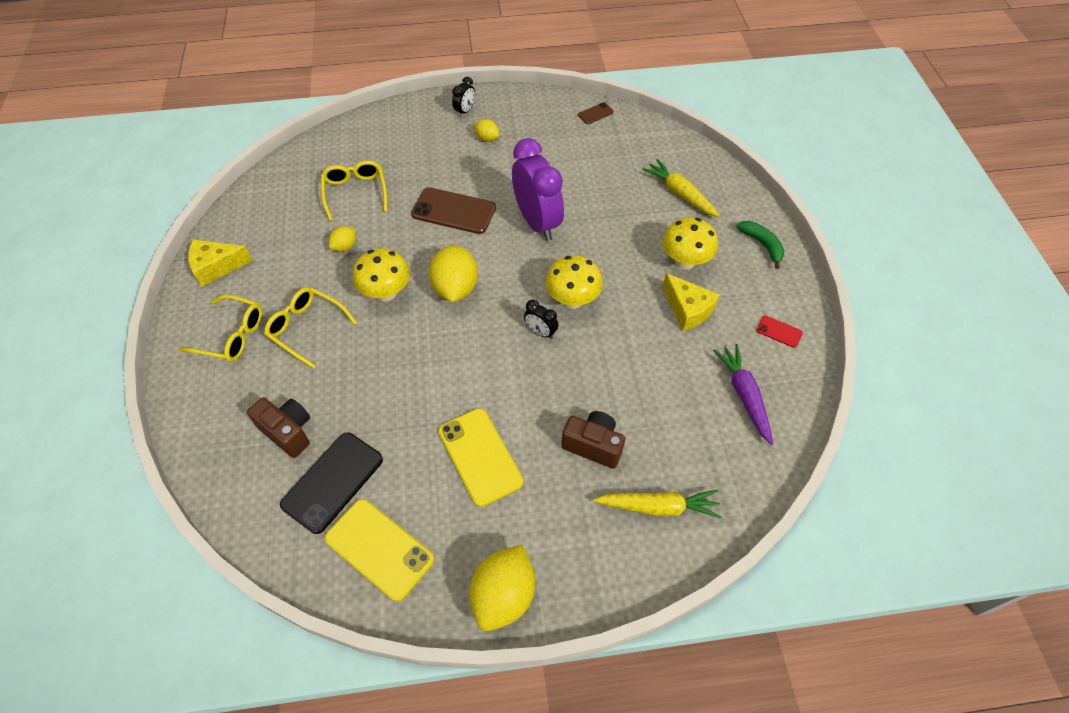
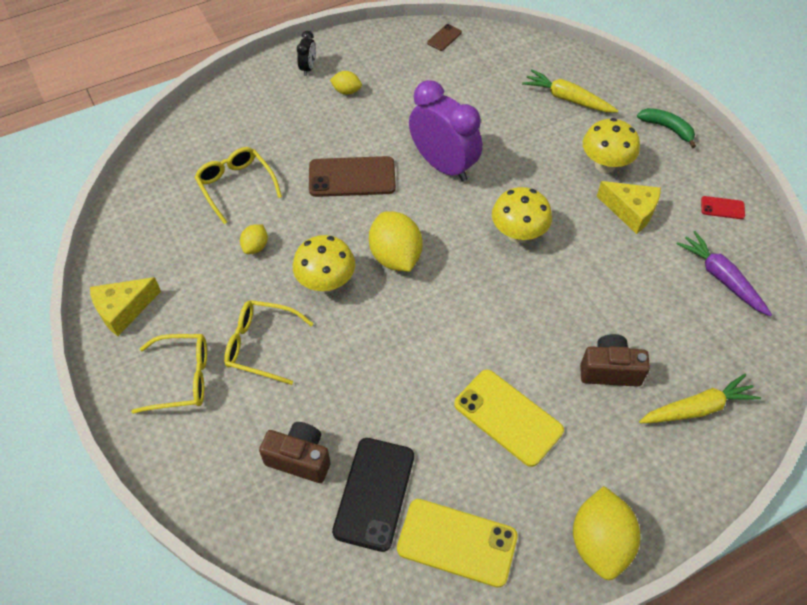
camera: 20 degrees left, 0 degrees up
(540, 332) = (503, 275): black clock -> none

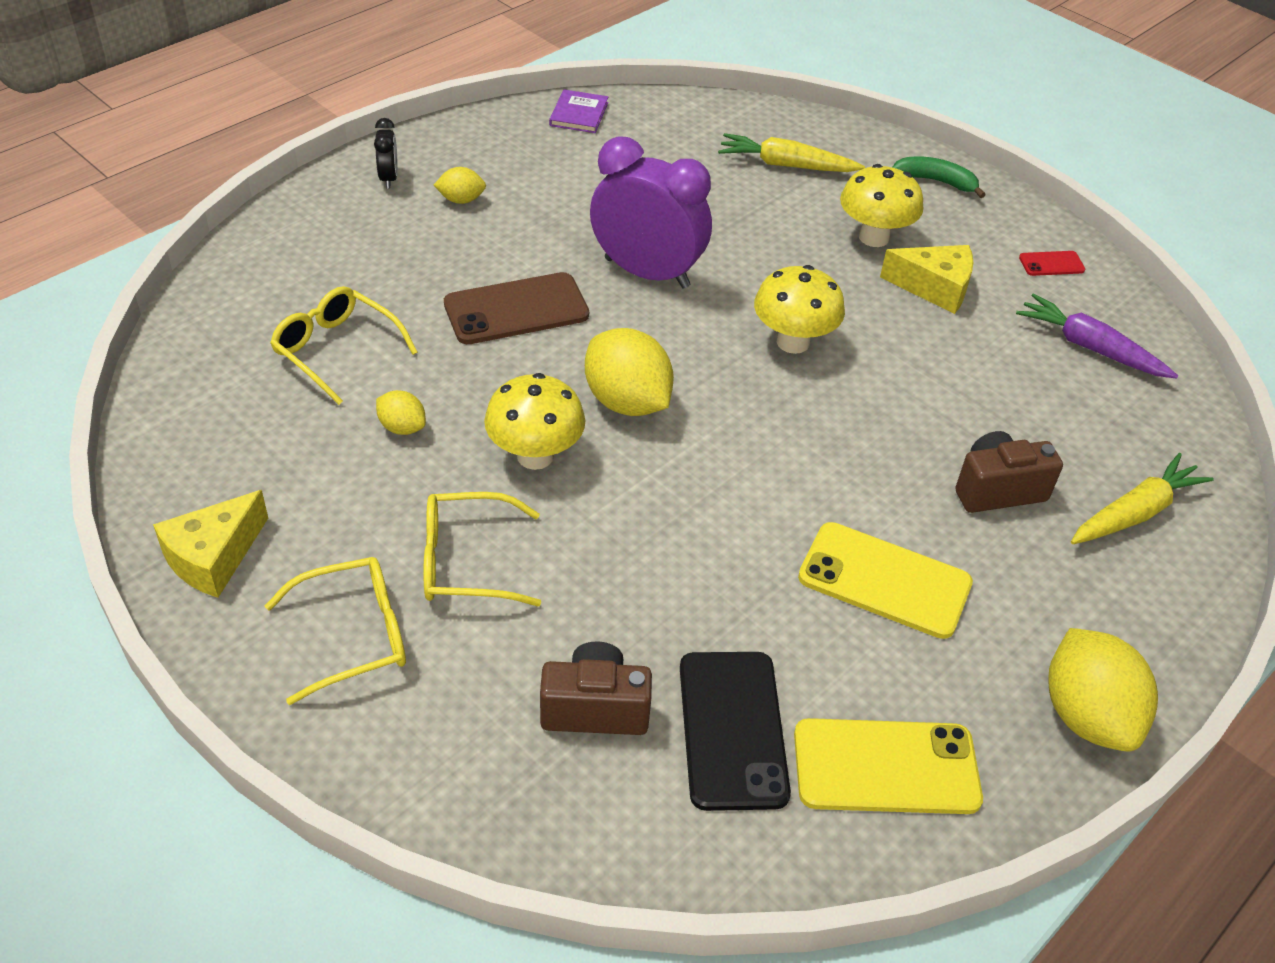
camera: 20 degrees left, 10 degrees down
(255, 247) = (402, 427): yellow lemon -> yellow lemon turned 60 degrees counterclockwise
(444, 38) = (579, 114): brown phone -> purple book

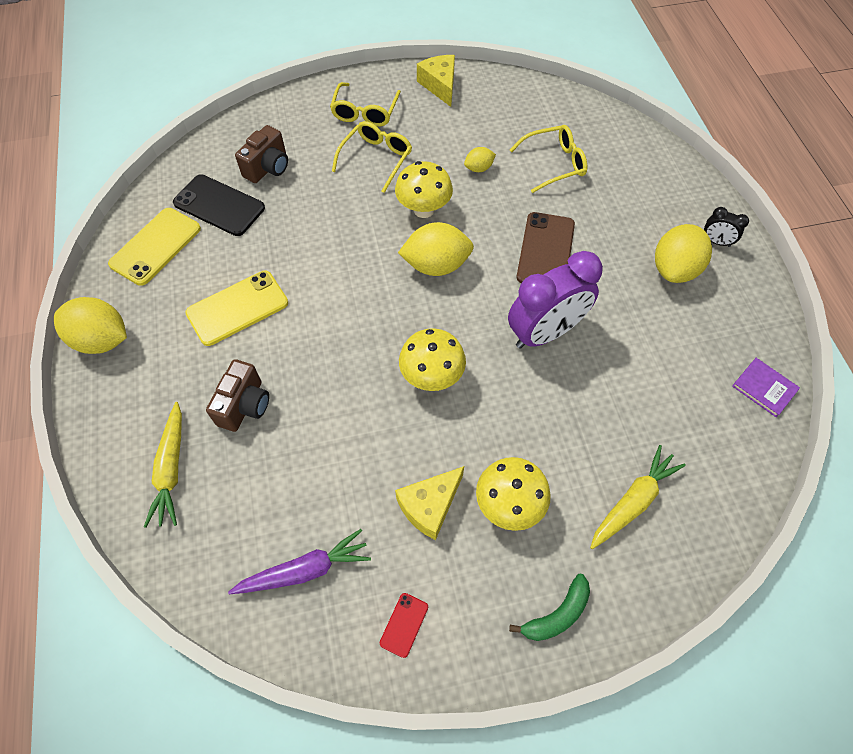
camera: 125 degrees right, 15 degrees up
(461, 200) = (674, 269): yellow lemon -> yellow lemon, size x1.96

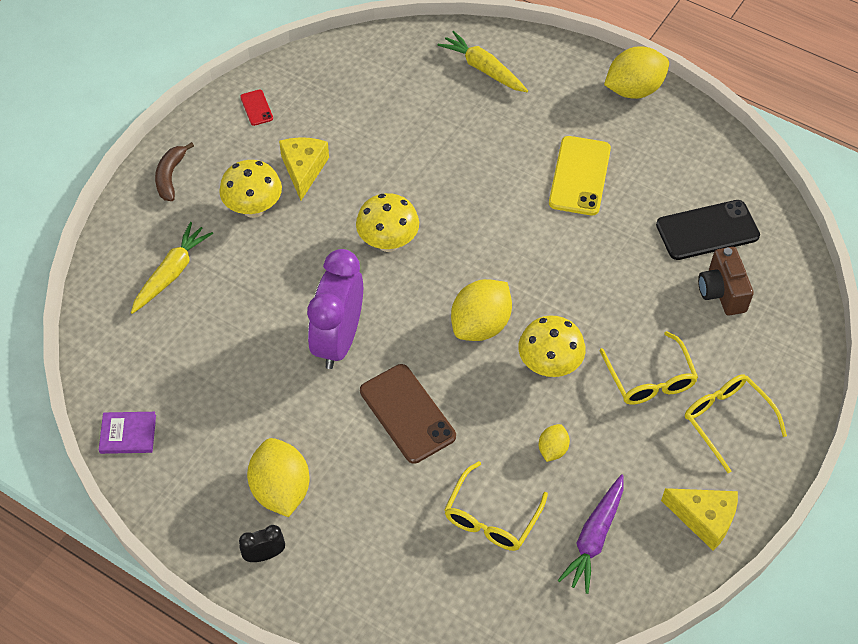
camera: 135 degrees right, 5 degrees down
(155, 246) = (700, 166): yellow phone -> none
(245, 405) = (488, 129): brown camera -> none
(305, 570) = (341, 88): purple carrot -> purple carrot (594, 538)
(557, 614) = (170, 176): green banana -> brown banana
(633, 501) = (172, 273): yellow carrot -> yellow carrot turned 150 degrees counterclockwise

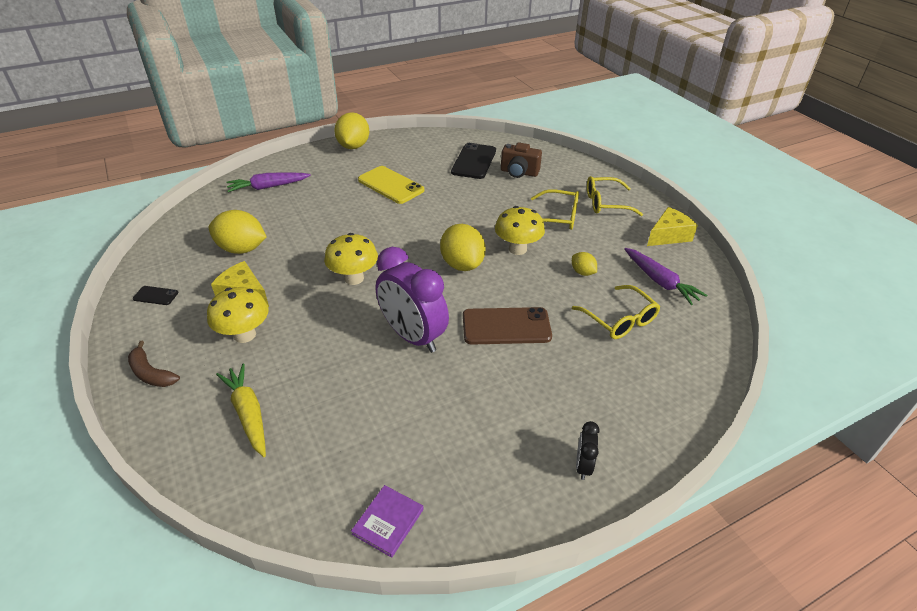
camera: 60 degrees left, 15 degrees down
(256, 108) = (156, 296): red phone -> black phone
(281, 489) = (525, 427): yellow lemon -> yellow lemon (242, 249)
(483, 69) = (268, 187): yellow carrot -> purple carrot

